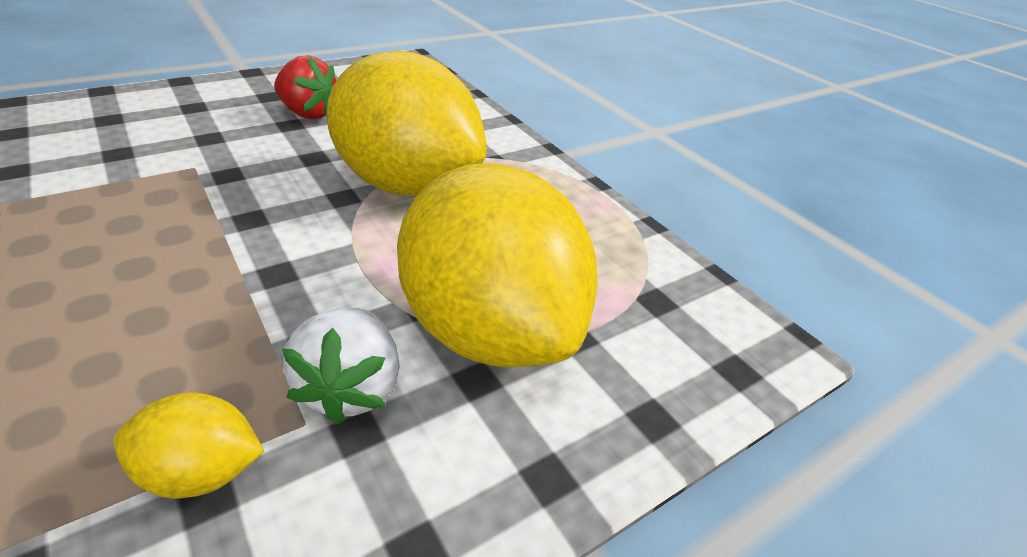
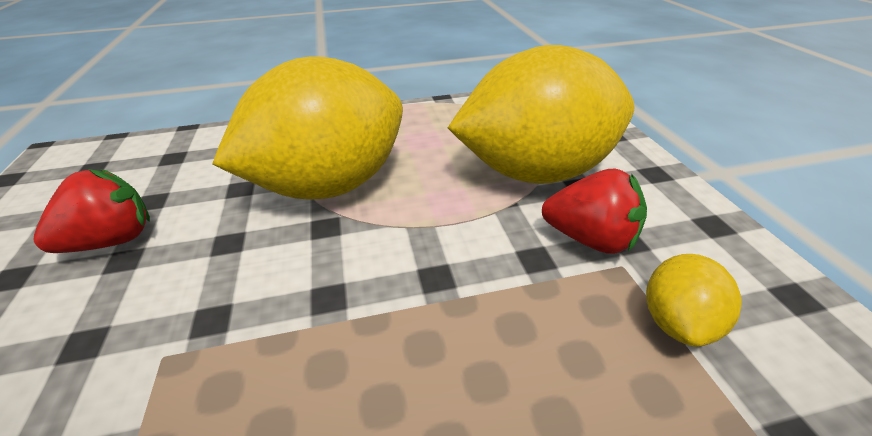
camera: 65 degrees left, 0 degrees up
(351, 388) = (589, 239): white strawberry -> red strawberry

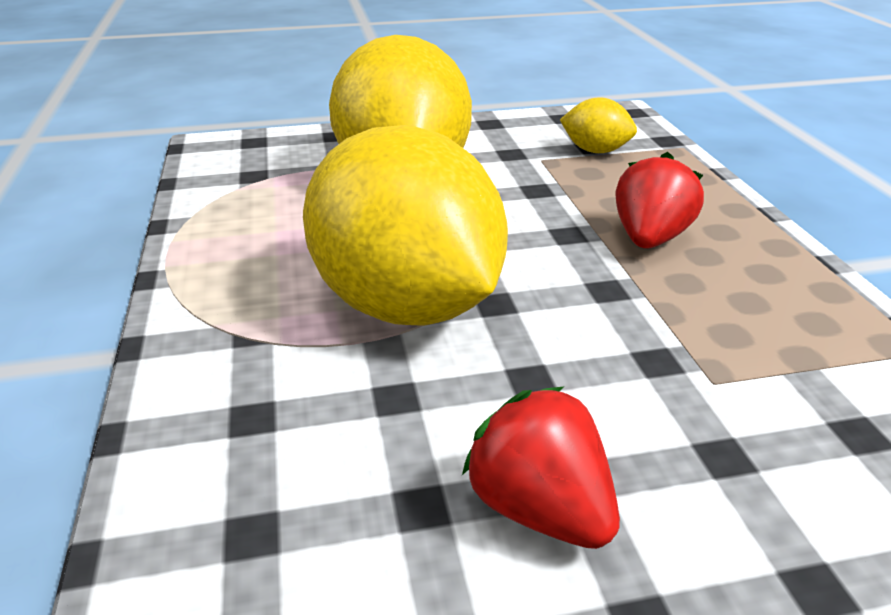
camera: 90 degrees left, 5 degrees down
(589, 239) = (511, 165): red strawberry -> red strawberry (650, 238)

